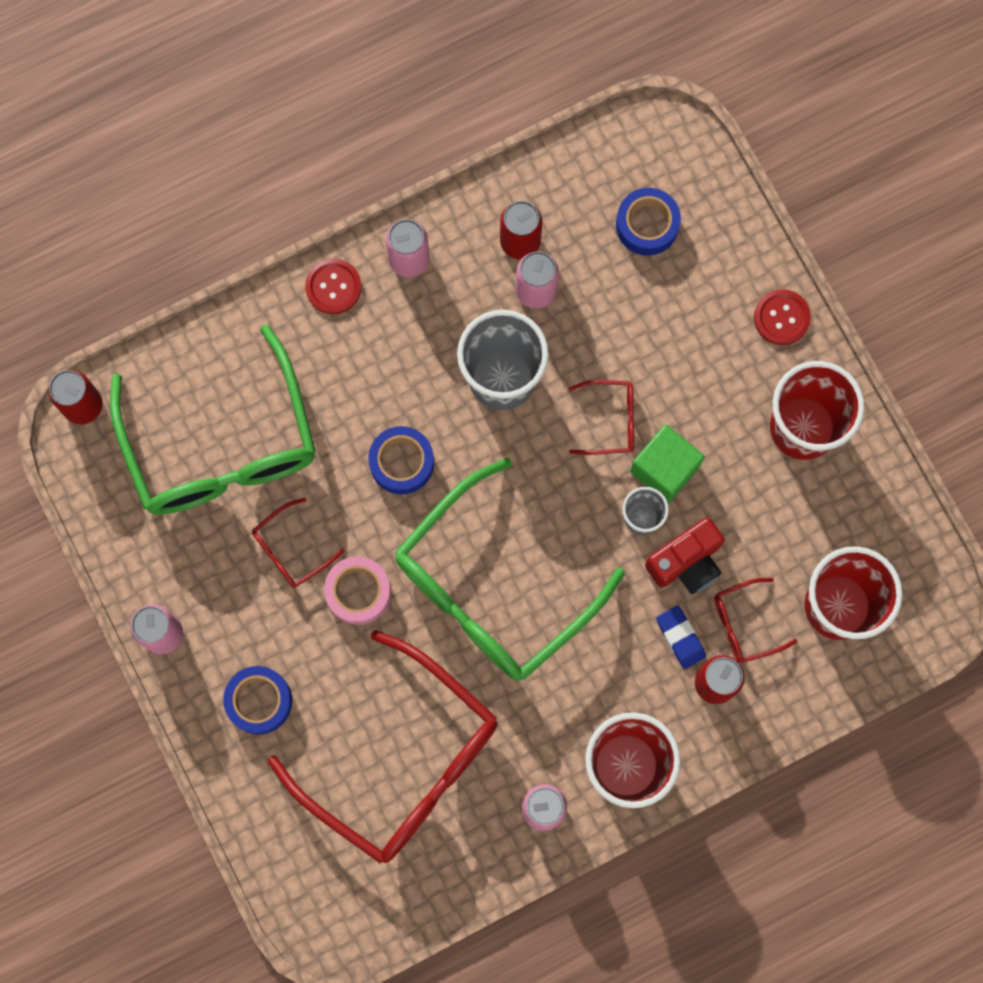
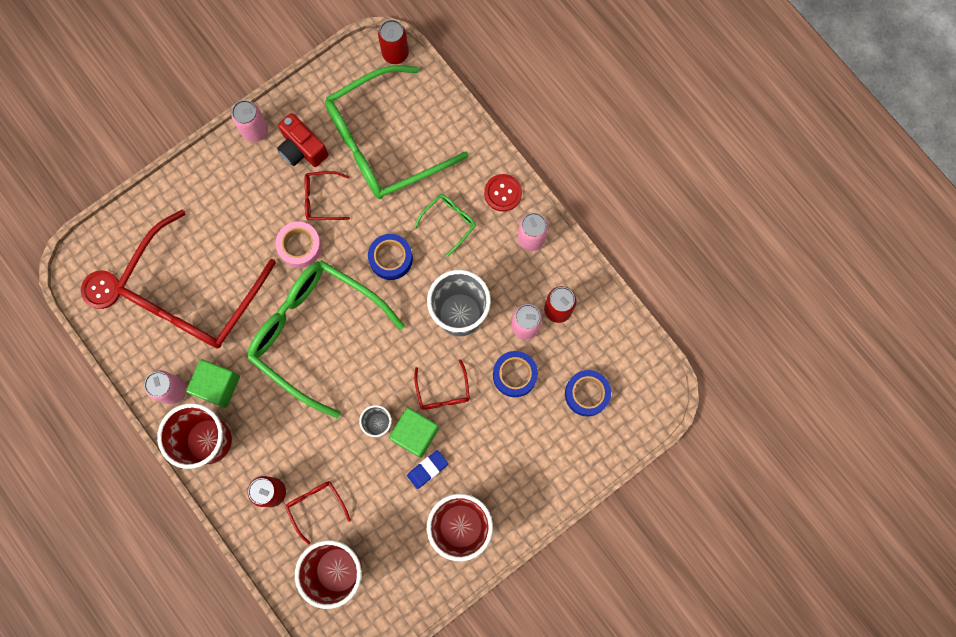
camera: 80 degrees right, 0 degrees up
(259, 701) = (220, 198): blue tape -> blue tape (514, 375)
(291, 549) = (321, 199): red glasses -> red glasses turned 45 degrees counterclockwise
(362, 370) = (449, 222): none -> green glasses
(547, 742) = (218, 386): none -> green cube
(680, 637) = (300, 463): blue eraser -> blue eraser (427, 469)
(686, 562) = (352, 459): red camera -> red camera (302, 149)
(781, 318) = (537, 499): red button -> red button (101, 290)

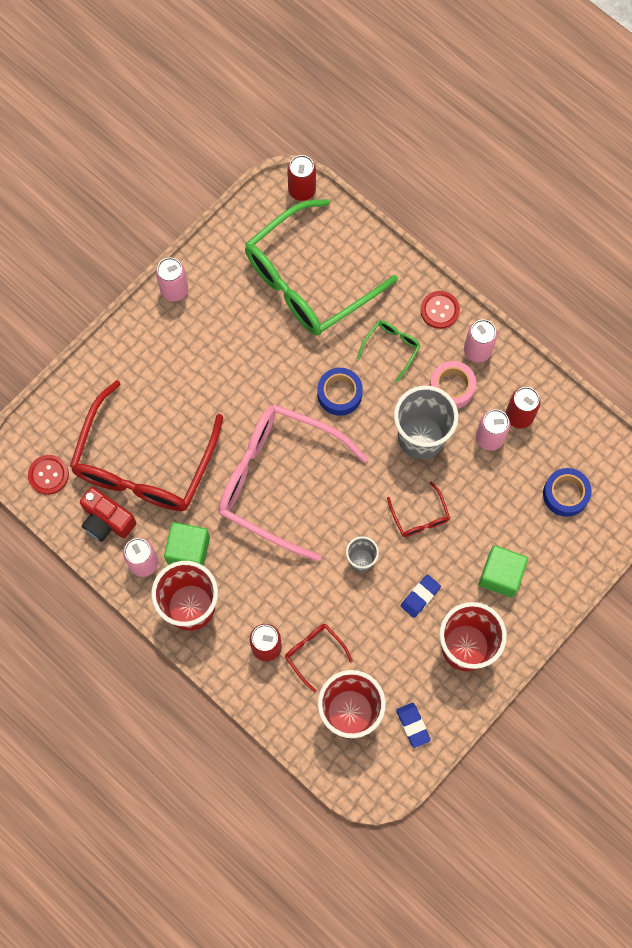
camera: 10 degrees left, 5 degrees down
(300, 246) = (244, 397): pink tape -> pink tape (452, 387)
(302, 149) = (226, 300): red camera -> red camera (107, 521)
(315, 332) = (278, 480): green glasses -> pink glasses
(321, 199) = (256, 346): red glasses -> none
(395, 593) = (413, 725): none -> blue eraser
(415, 434) = (400, 564): green cube -> green cube (500, 575)
(514, 375) = (489, 488): blue tape -> none

